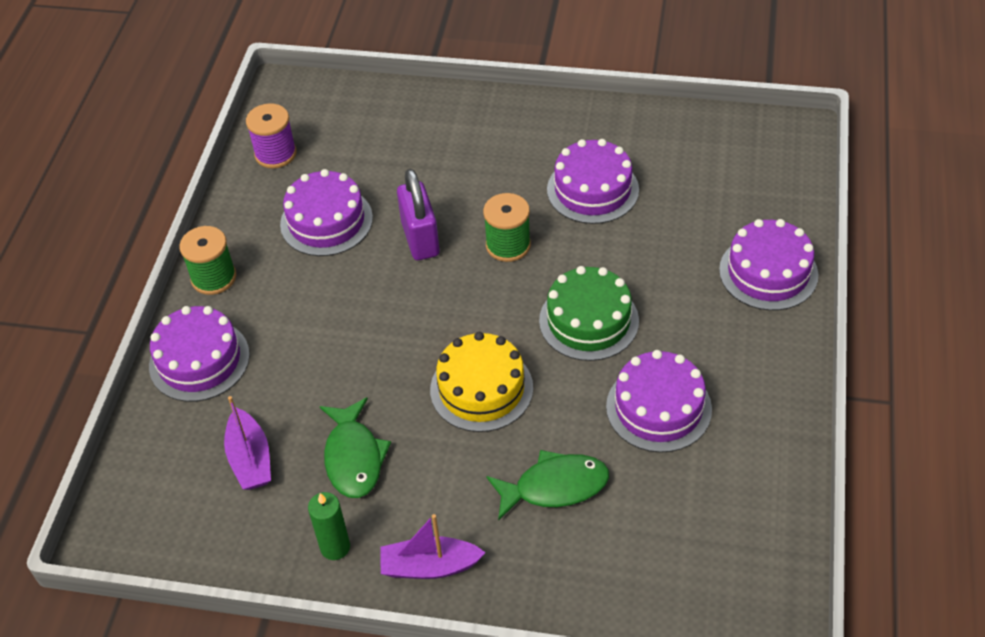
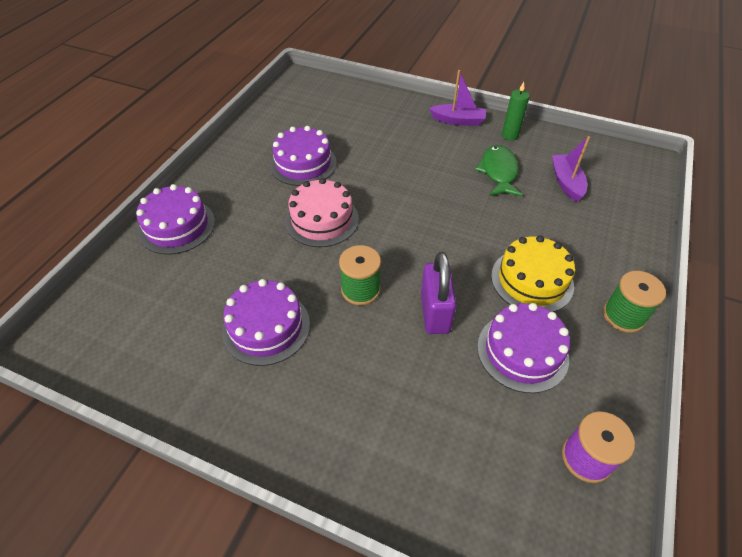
camera: 170 degrees left, 0 degrees up
(199, 360) = (618, 249): purple cake -> none
(481, 388) = (410, 193): yellow cake -> yellow cake (532, 280)
(554, 487) = (381, 139): green fish -> none
(589, 320) = (322, 220): green cake -> pink cake

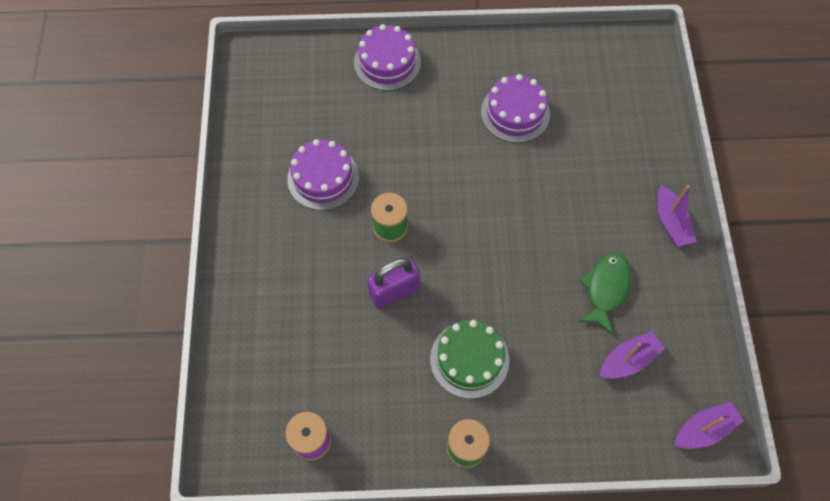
camera: 65 degrees right, 15 degrees up
(322, 220) = (452, 162): pink cake -> none
(498, 172) = (605, 289): green fish -> green fish turned 45 degrees counterclockwise
(510, 135) = (677, 283): green candle -> none
(522, 351) = (387, 371): purple cake -> none
(532, 280) = (469, 359): yellow cake -> green cake
(636, 165) = (704, 429): none -> purple boat

